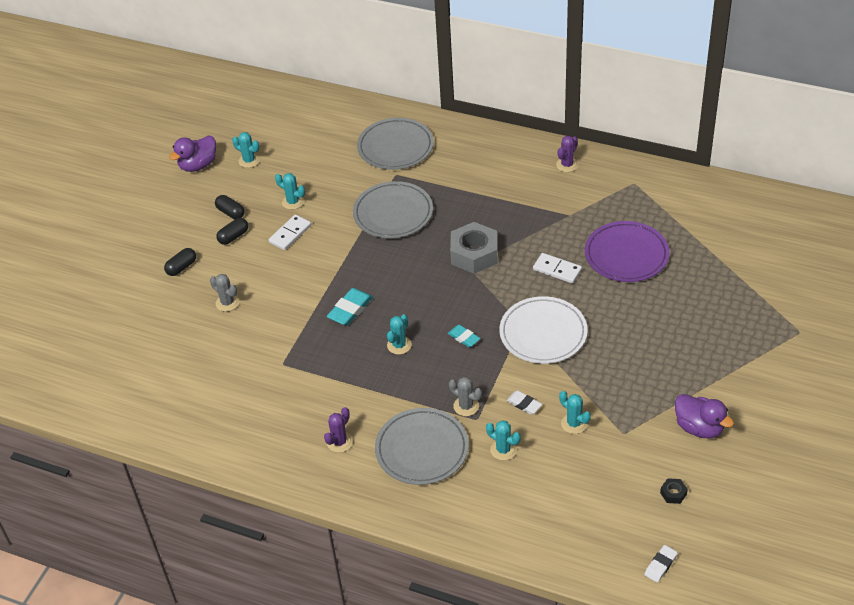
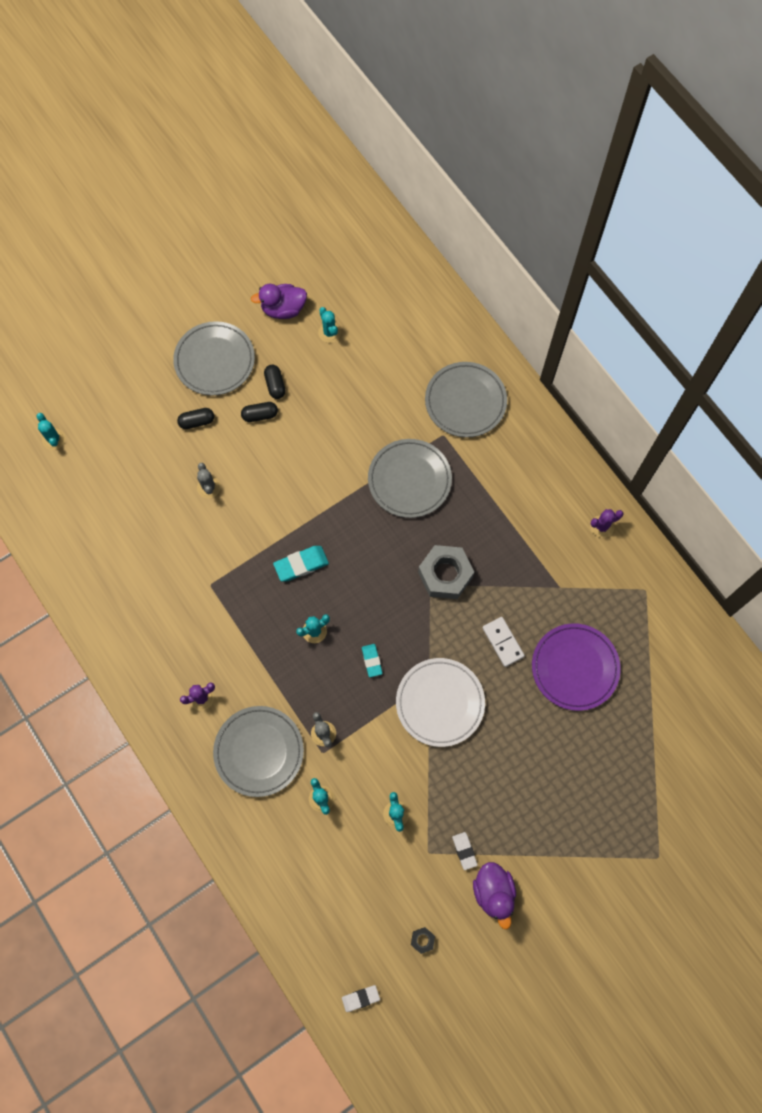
camera: 30 degrees right, 25 degrees up
(165, 223) = (214, 360): none -> grey plate
(290, 234) = (308, 444): white domino -> none
(293, 202) = (334, 408): turquoise cactus -> turquoise cactus (54, 439)
(524, 404) = (370, 765): white eraser -> white eraser (464, 851)

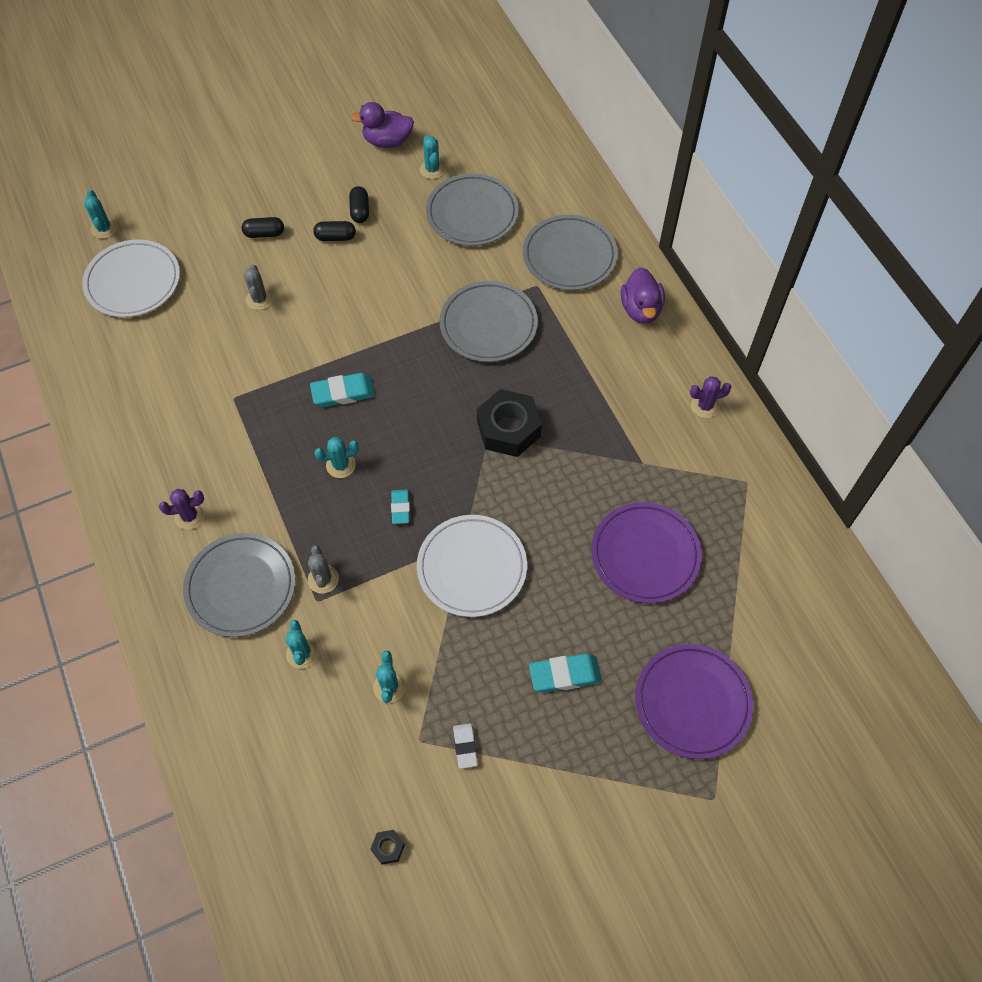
camera: 10 degrees right, 10 degrees down
(94, 488) = (133, 282): none -> white plate
(214, 360) = (300, 179): grey plate -> grey plate (472, 213)
(360, 998) = (291, 907): white eraser -> none
(445, 575) = (508, 429): grey nut -> black nut
(493, 892) = (492, 804): purple duck -> purple duck (641, 309)
(502, 642) = (562, 512): white domino -> none
(529, 779) = (565, 675): none -> turquoise eraser
(631, 784) = (692, 702): none -> purple plate

